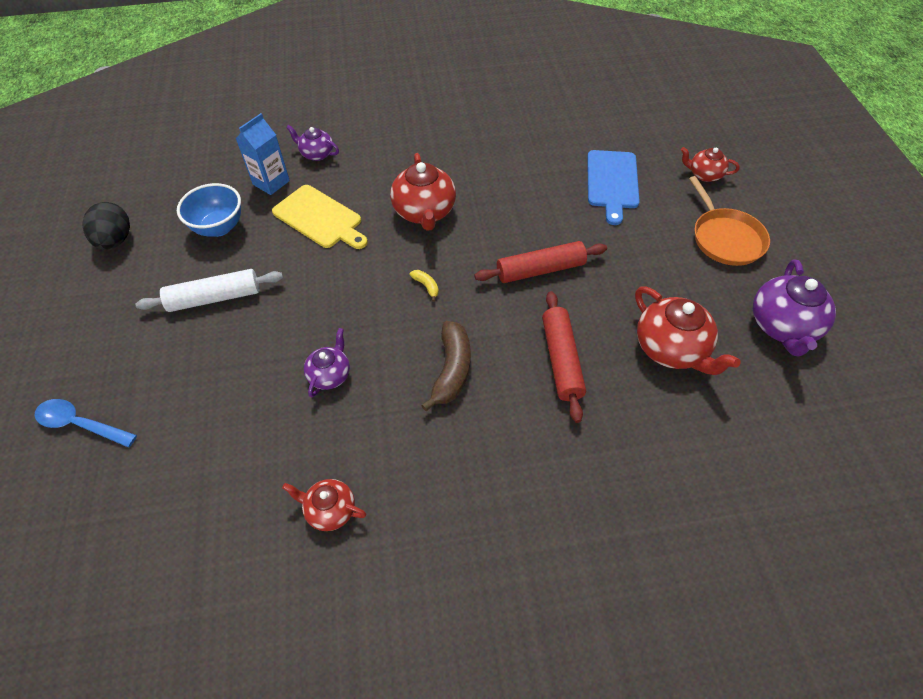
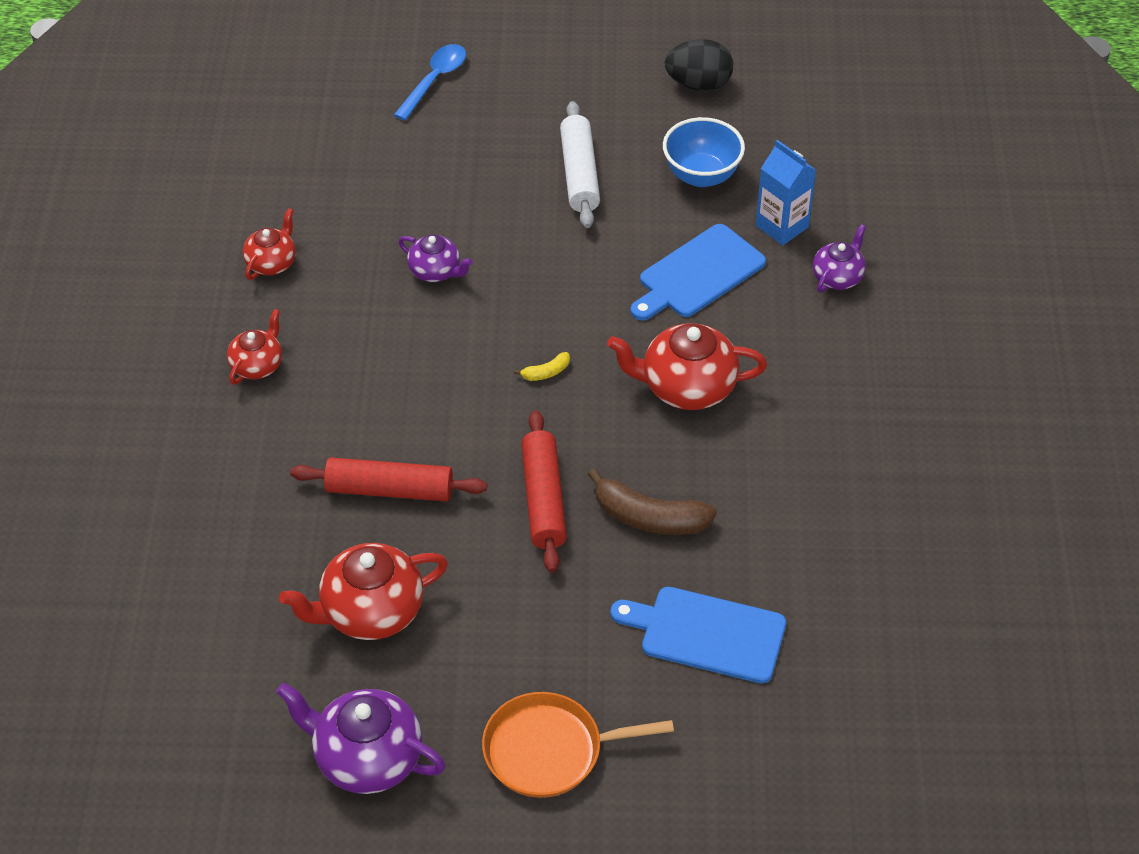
camera: 100 degrees right, 5 degrees down
(320, 218) = (698, 274): yellow cutting board -> blue cutting board
(452, 370) = (408, 380): brown banana -> brown banana (649, 518)
(704, 174) = (701, 774): red teapot -> red teapot (257, 365)

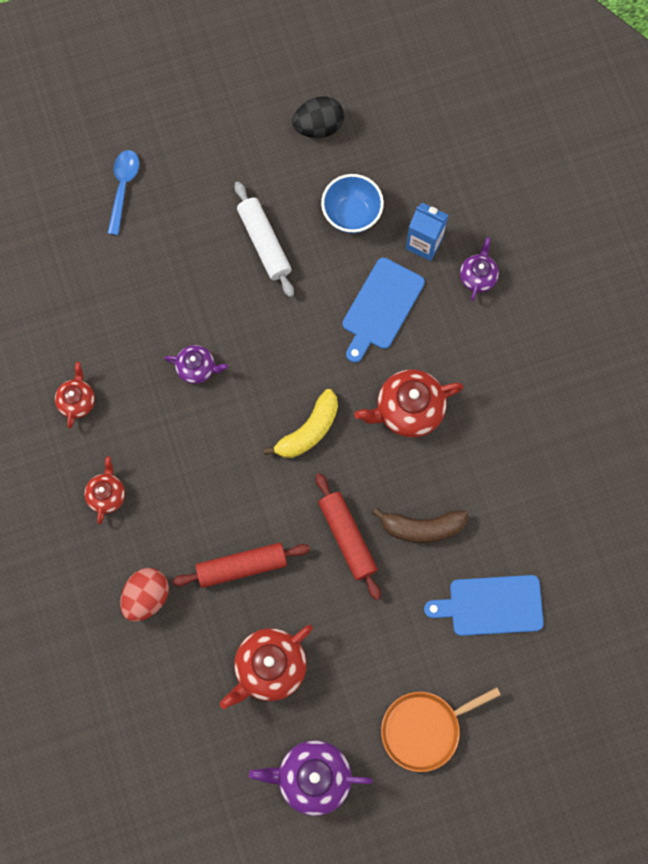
camera: 20 degrees left, 25 degrees up
(250, 485) = (146, 597): none -> red egg
(546, 372) = (308, 431): yellow banana -> yellow banana, size x2.15

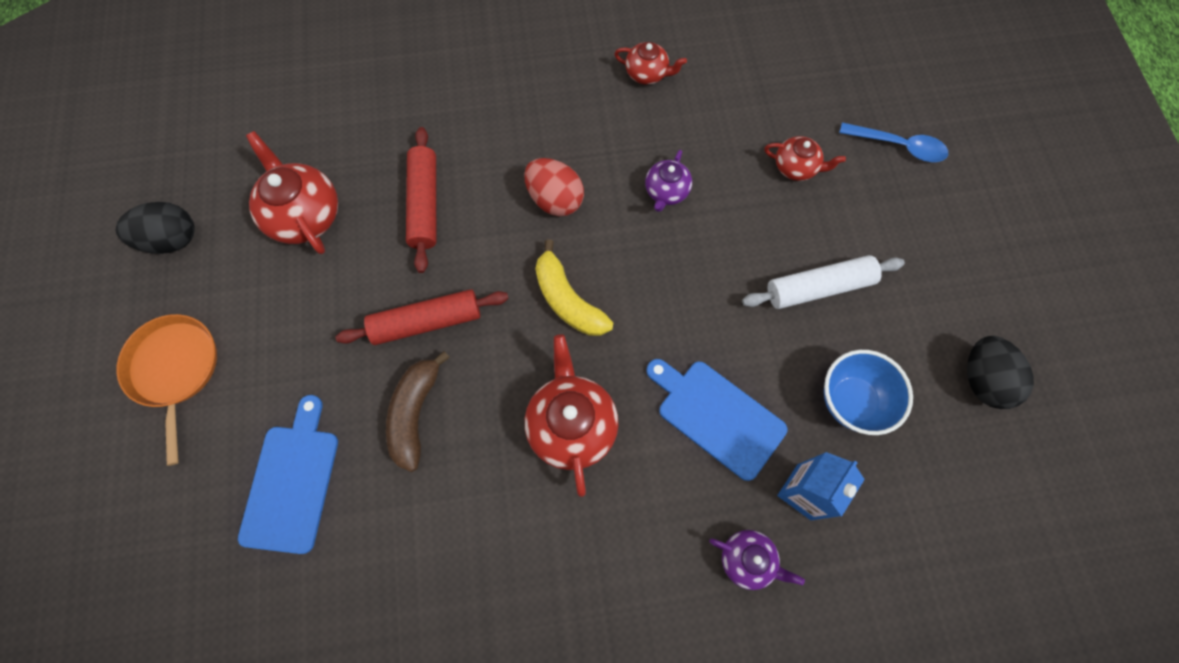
camera: 100 degrees right, 5 degrees down
(107, 495) = (538, 88): red teapot -> red teapot (796, 167)
(146, 597) = (418, 110): red egg -> red egg (555, 199)
(312, 777) = (172, 240): purple teapot -> black egg

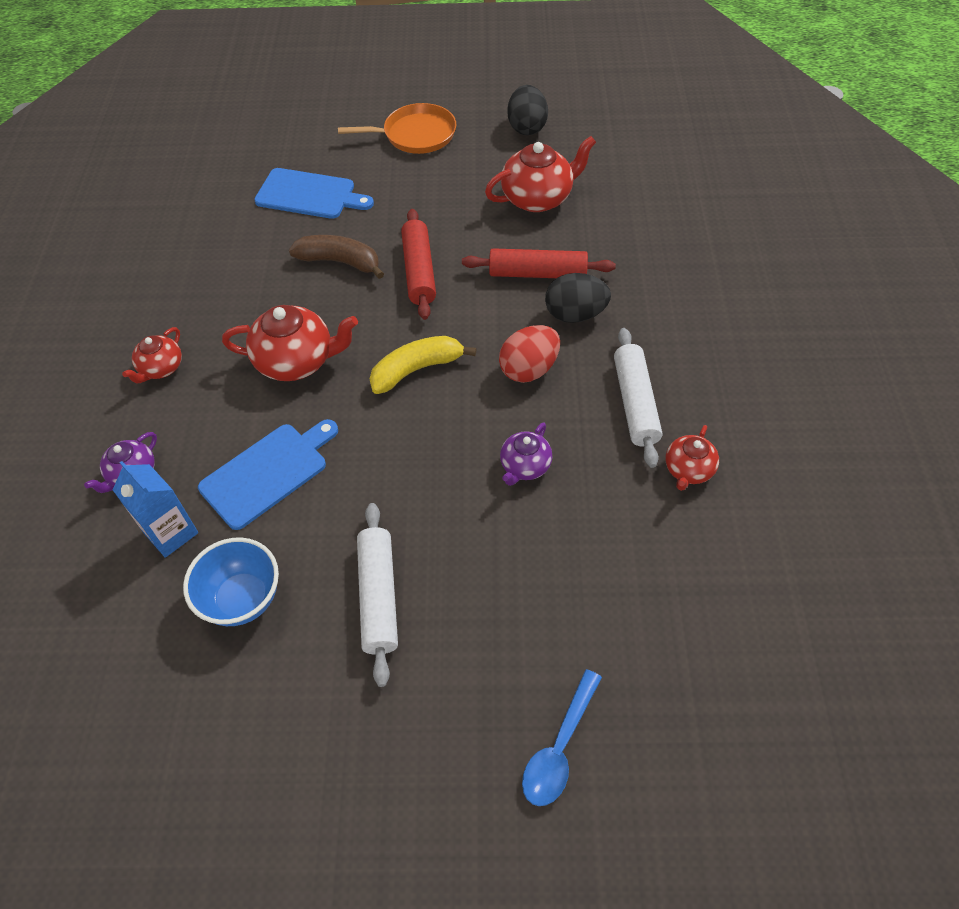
camera: 100 degrees right, 15 degrees down
(583, 113) = (635, 403): none -> white rolling pin
(666, 192) = (524, 466): purple teapot -> purple teapot turned 90 degrees counterclockwise
(796, 167) = (540, 607): red teapot -> red teapot (161, 368)
(982, 380) = (220, 752): black egg -> black egg (575, 314)

